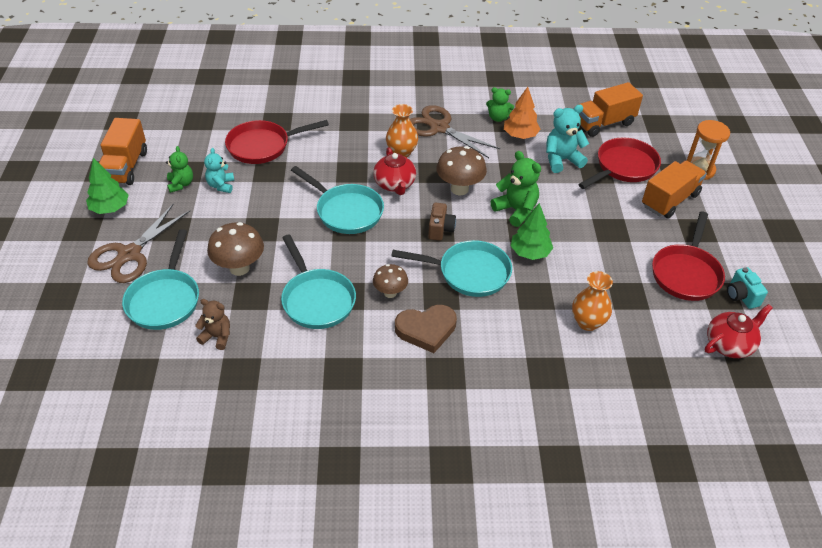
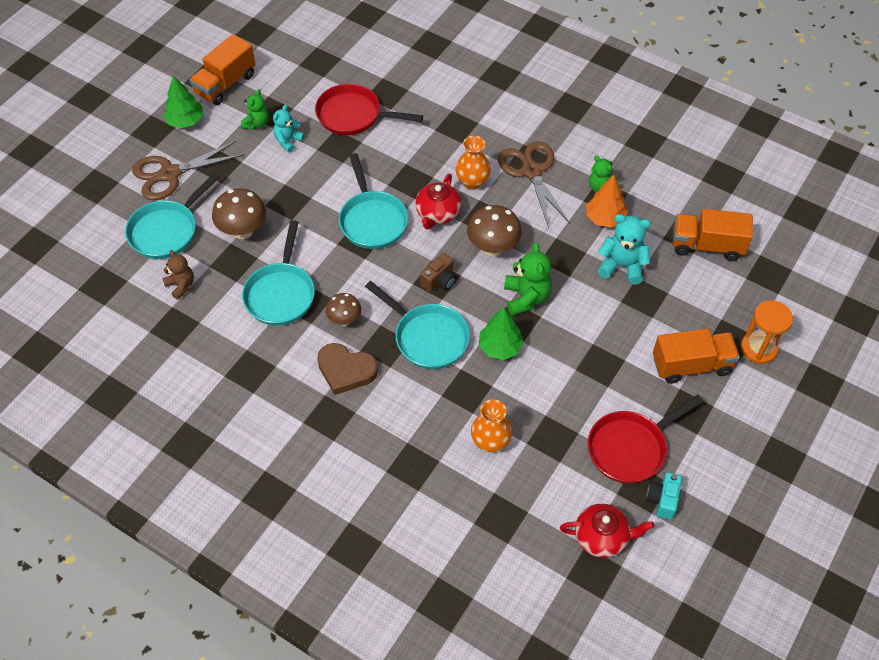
camera: 35 degrees right, 10 degrees up
(623, 167) = (679, 305): red pan -> none

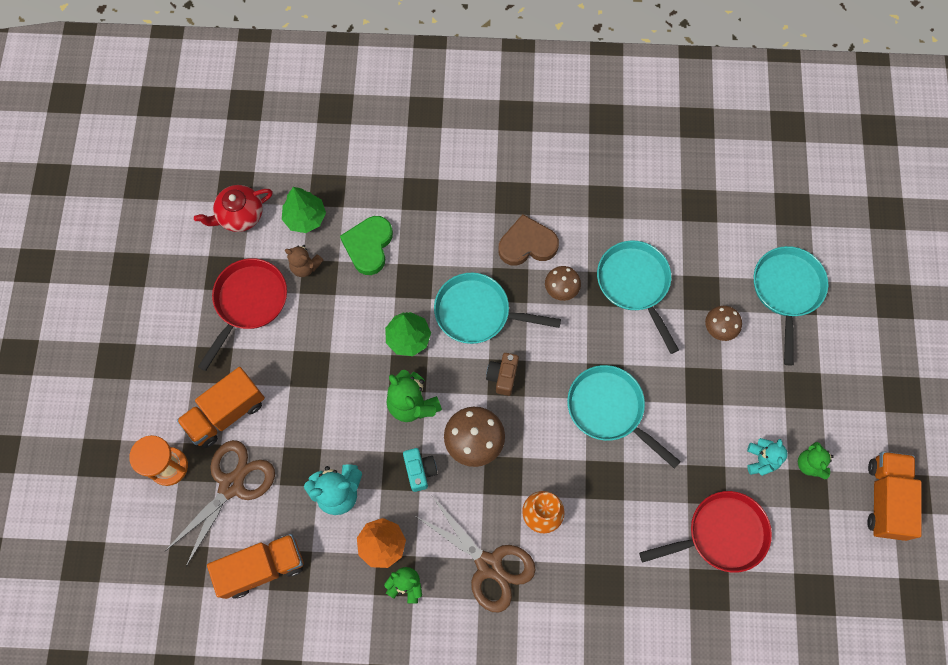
camera: 150 degrees right, 15 degrees up
(170, 174) = (839, 353): brown scissors -> brown scissors (231, 485)
(181, 285) = (726, 245): brown teddy bear -> brown teddy bear (305, 266)
(185, 121) = (882, 425): green tree -> green tree (305, 218)
(243, 231) = (719, 329): brown mushroom -> brown mushroom, size x0.63
(437, 214) = (552, 454): red teapot -> none
(490, 442) = (368, 246): orange vase -> green heart
(662, 500) = (203, 271): turquoise camera -> turquoise camera (420, 471)

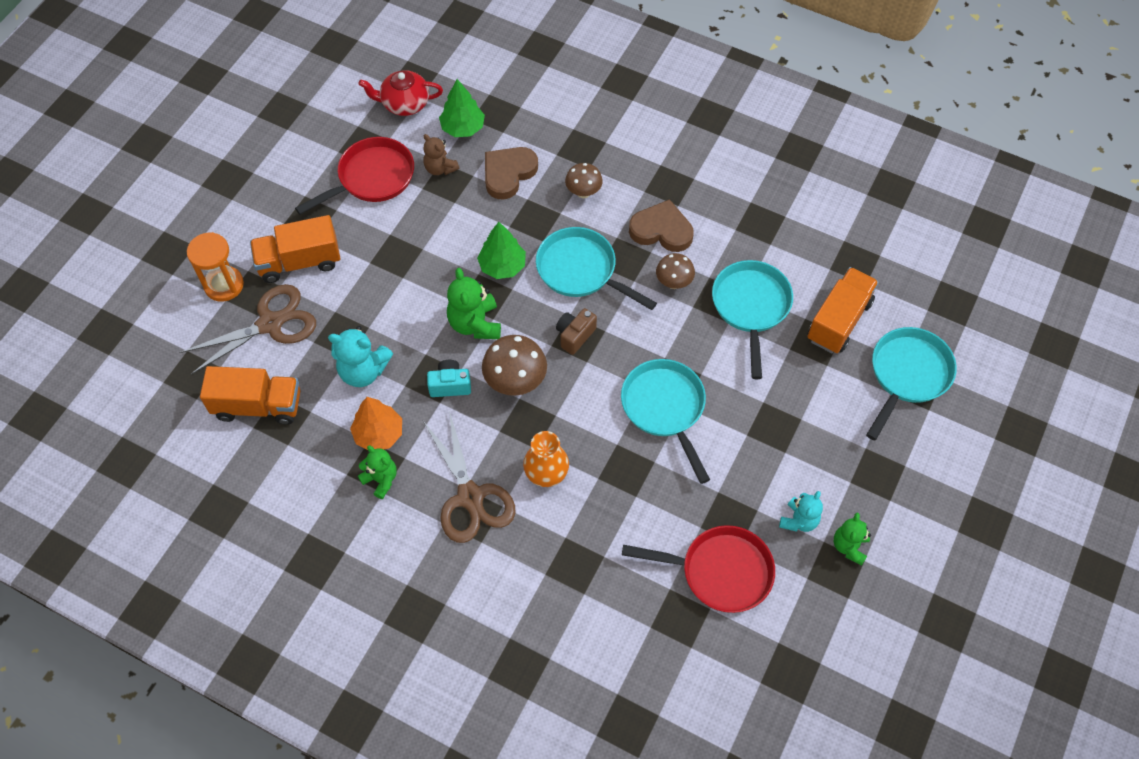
camera: 25 degrees right, 10 degrees down
(368, 246) = (508, 174): green heart -> brown heart
(420, 471) = (450, 385): turquoise camera -> turquoise camera turned 105 degrees counterclockwise
(719, 329) = (817, 381): brown mushroom -> brown mushroom (583, 192)
(885, 499) = (915, 615): orange truck -> orange truck (839, 321)

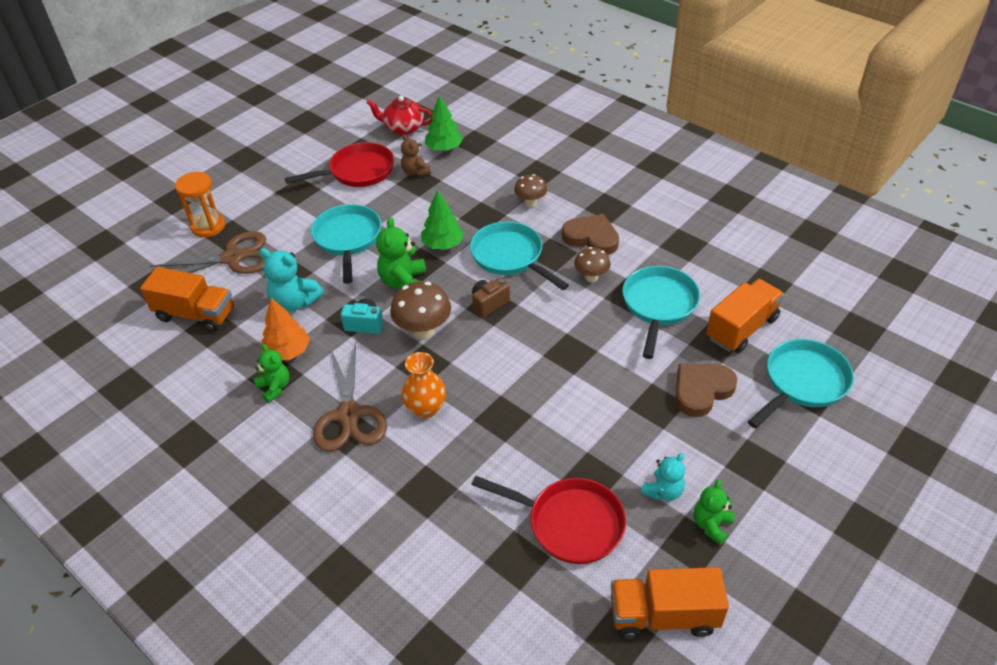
camera: 15 degrees right, 15 degrees down
(299, 261) = (275, 219): orange truck -> orange truck (663, 615)
(508, 174) = (471, 182): brown heart -> brown heart (701, 390)
(665, 408) = (555, 373): turquoise pan -> turquoise pan (348, 239)

